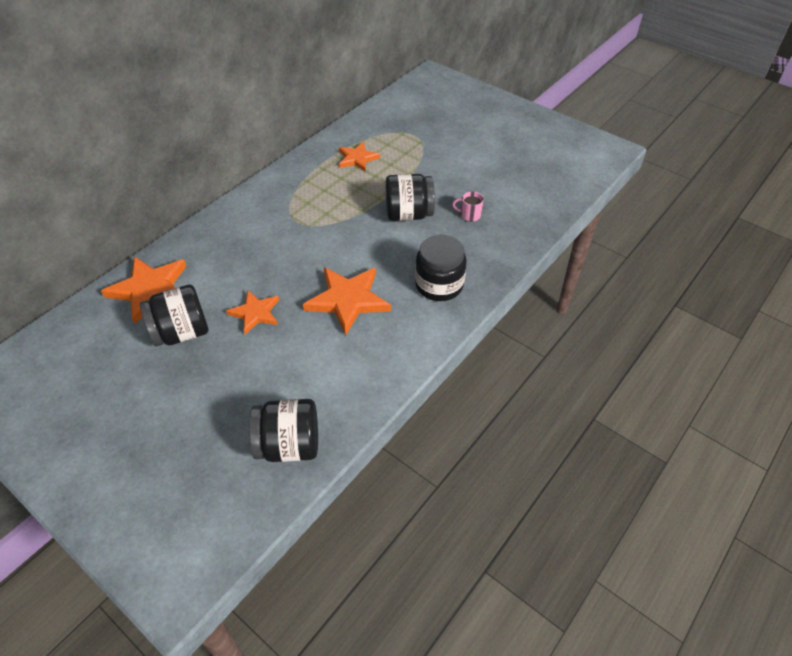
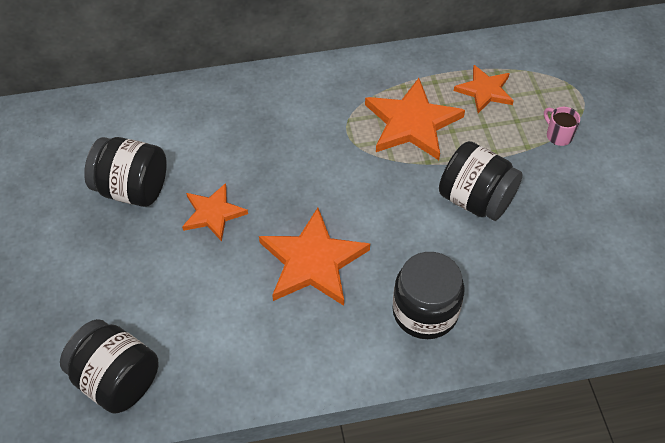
camera: 40 degrees right, 5 degrees up
(150, 290) = (145, 122): orange star -> orange star (412, 123)
(469, 215) = (546, 247): pink mug -> pink mug (558, 135)

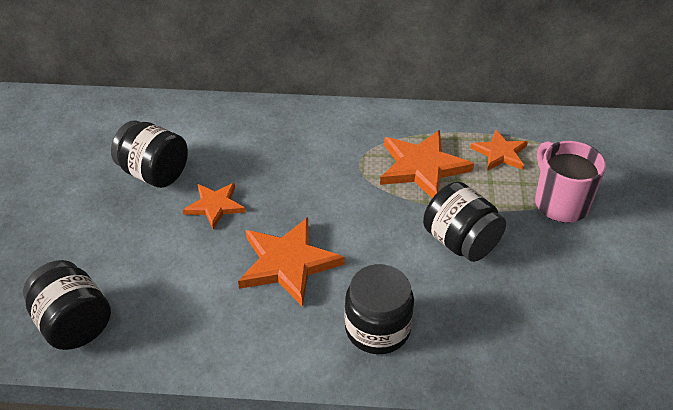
camera: 15 degrees right, 10 degrees down
(558, 135) = (559, 203): pink mug -> pink mug, size x2.09

